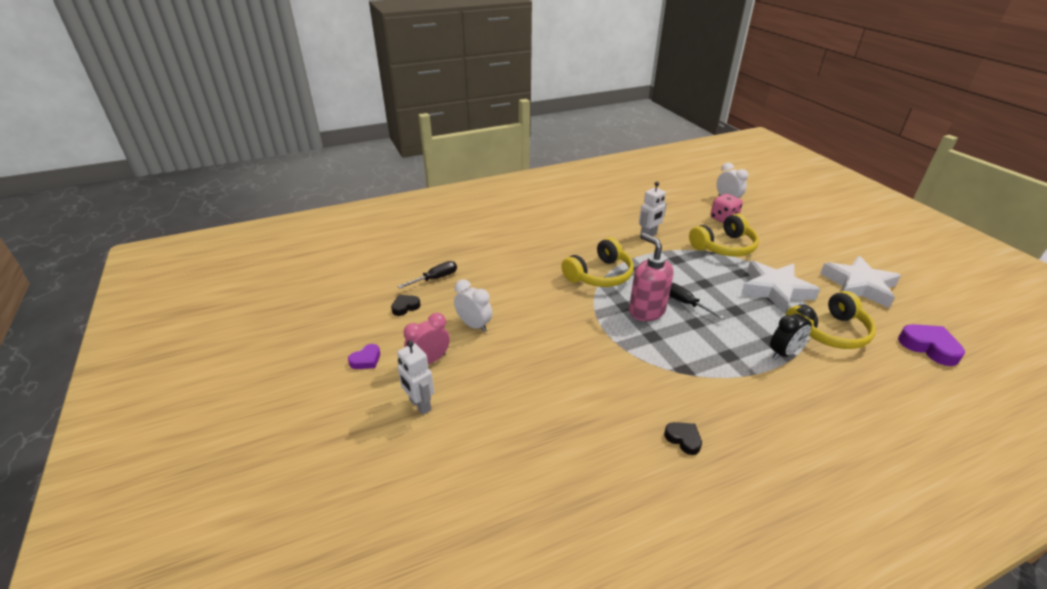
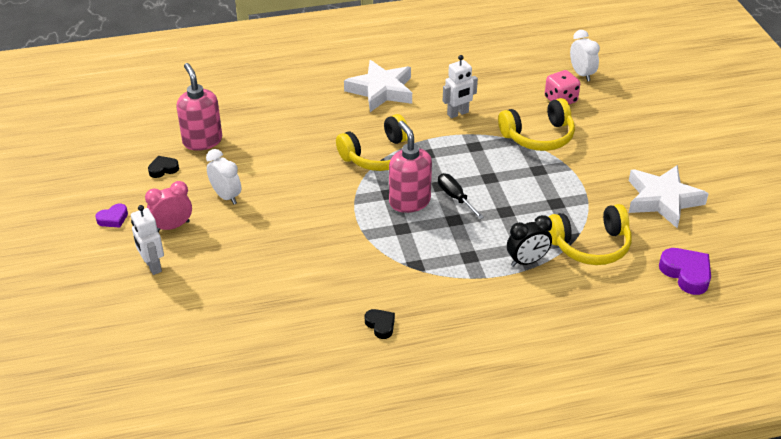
camera: 10 degrees right, 5 degrees up
(435, 278) = (202, 141): black screwdriver -> pink soap dispenser
(775, 290) = (563, 194): white star -> white star (381, 90)

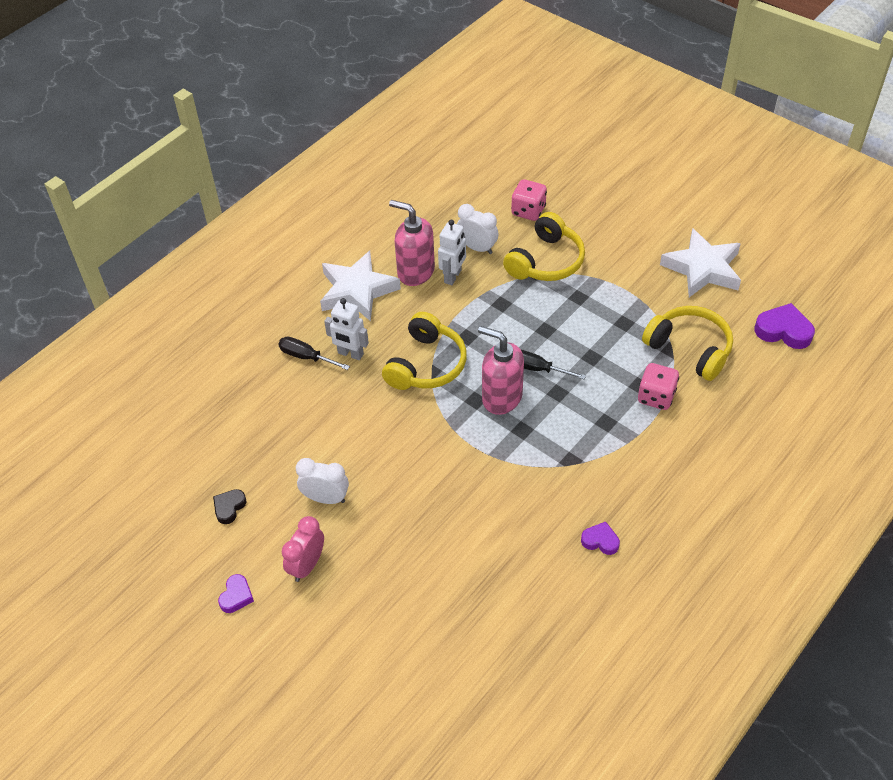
camera: 35 degrees left, 10 degrees up
(152, 266) = (333, 621): white robot -> white robot (350, 354)
(202, 141) = (236, 450): pink soap dispenser -> pink soap dispenser (415, 272)
(304, 112) = (306, 357): none -> black screwdriver
(380, 325) = (600, 541): black heart -> purple heart
(527, 261) = (656, 397): black clock -> pink dice
(582, 74) = (520, 173): white clock -> white clock (477, 248)
(590, 245) = (689, 349): yellow headphones -> yellow headphones turned 90 degrees counterclockwise

